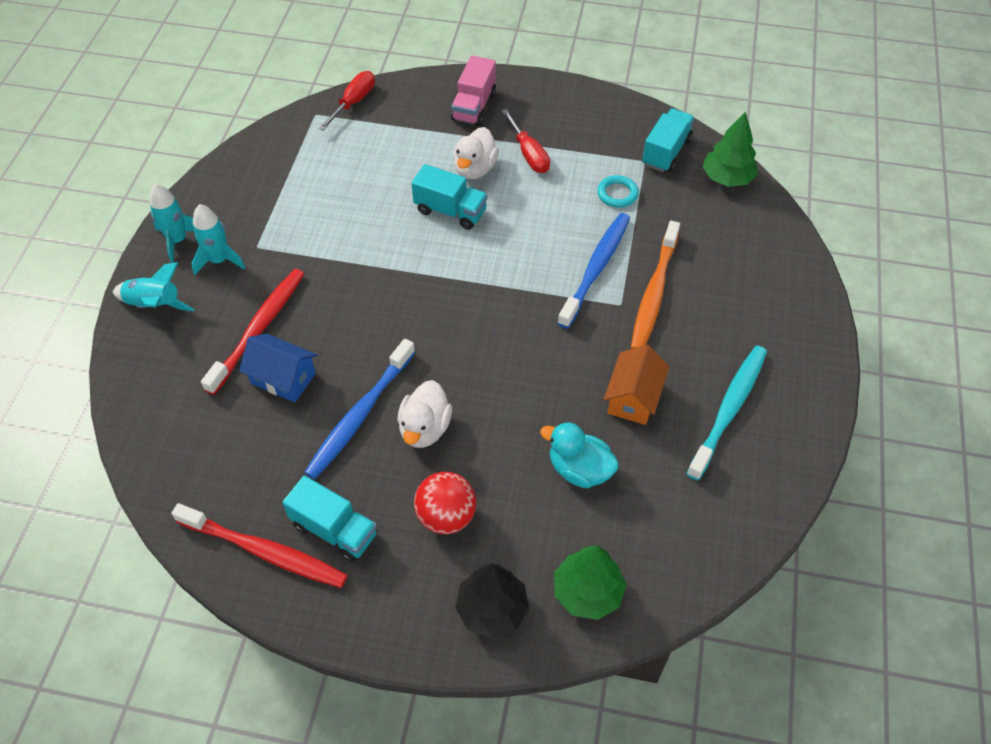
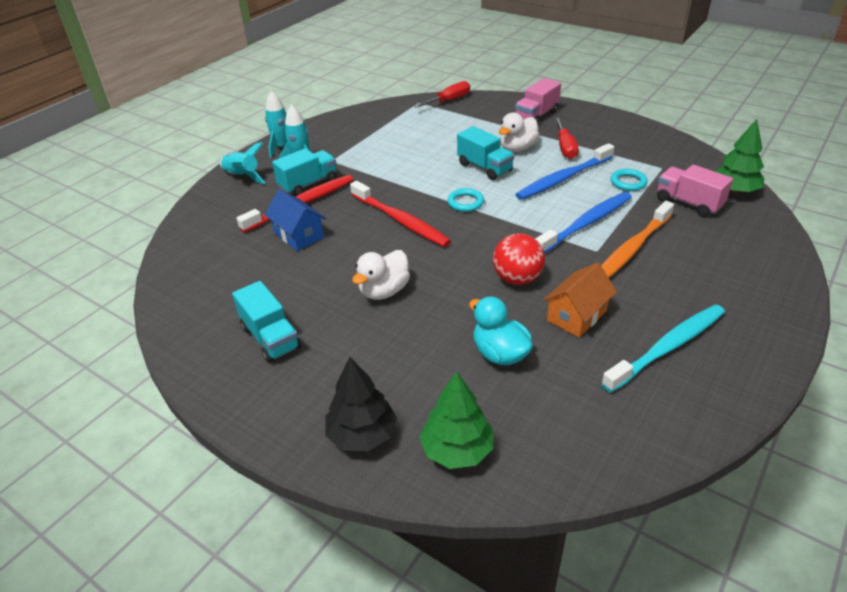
camera: 25 degrees right, 15 degrees down
(265, 552) = (210, 337): red toothbrush -> red toothbrush (401, 221)
(359, 416) = (338, 270): blue toothbrush -> blue toothbrush (563, 179)
(446, 516) = (364, 354): red ball -> red ball (517, 279)
(453, 273) = (465, 202): none -> turquoise ring
(666, 152) = (684, 165): turquoise truck -> turquoise truck (308, 184)
(688, 209) = (688, 203): none -> pink truck

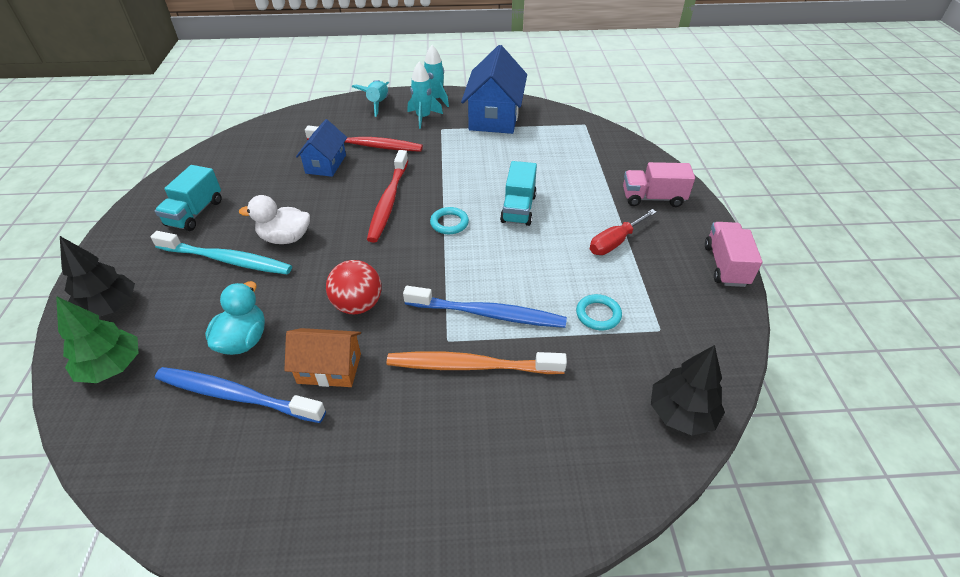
camera: 50 degrees right, 5 degrees up
(308, 184) = (397, 135): turquoise truck -> none
(352, 132) = (494, 117): none -> blue house
(448, 101) = (610, 137): red screwdriver -> none
(517, 148) = (575, 213): white duck -> none
(563, 179) = (553, 265): blue toothbrush -> blue toothbrush (235, 395)
(668, 347) = (323, 459): turquoise toothbrush -> turquoise toothbrush (227, 260)
(688, 203) = (608, 380): pink truck -> pink truck (725, 265)
(734, 190) = (681, 414): green tree -> black tree

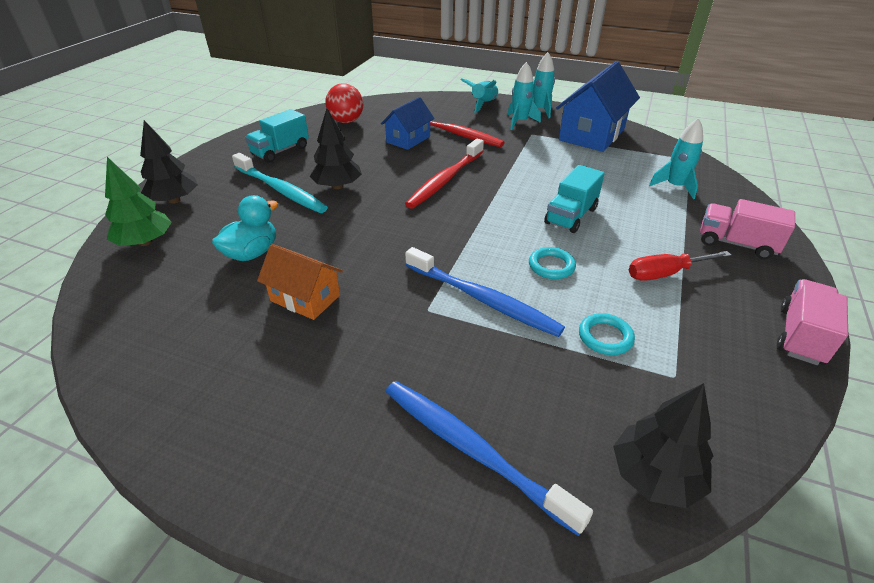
camera: 25 degrees right, 5 degrees down
(235, 395) = (216, 293): blue toothbrush -> blue toothbrush (471, 449)
(285, 238) = (337, 186): white duck -> black tree
(358, 305) = (364, 255): red ball -> red ball (346, 121)
(449, 223) = (492, 211): turquoise ring -> turquoise ring (551, 266)
(470, 366) = (436, 340): orange toothbrush -> none
(586, 155) = (675, 186): none -> turquoise rocket

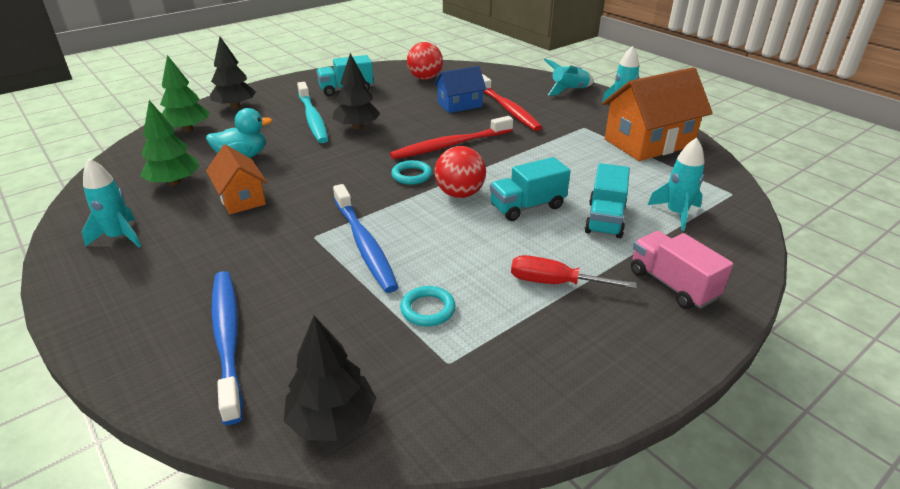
camera: 30 degrees right, 5 degrees down
(204, 308) = (174, 182): none -> green tree
(506, 222) = (460, 194): none -> red ball
(519, 122) = (585, 114): turquoise rocket -> turquoise rocket (120, 237)
(551, 266) = (454, 240): turquoise ring -> turquoise ring (411, 175)
(592, 134) = (648, 142): blue house -> orange house
(636, 207) = (605, 219): none -> turquoise truck
(800, 336) = (625, 386): pink truck -> none

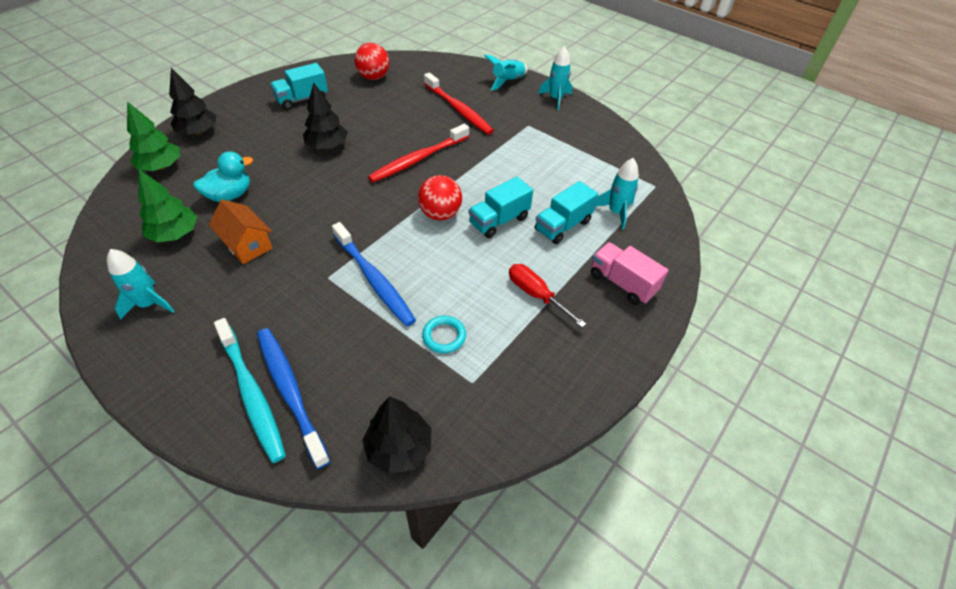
camera: 15 degrees left, 15 degrees up
(313, 119) = (281, 140): turquoise toothbrush -> turquoise toothbrush (252, 394)
(411, 175) = (393, 198): turquoise ring -> none
(459, 105) = (414, 108): blue house -> none
(555, 283) = (536, 295): red screwdriver -> red screwdriver turned 45 degrees clockwise
(605, 219) = (562, 226): turquoise truck -> turquoise truck turned 45 degrees clockwise
(648, 142) = (584, 137): orange house -> none

